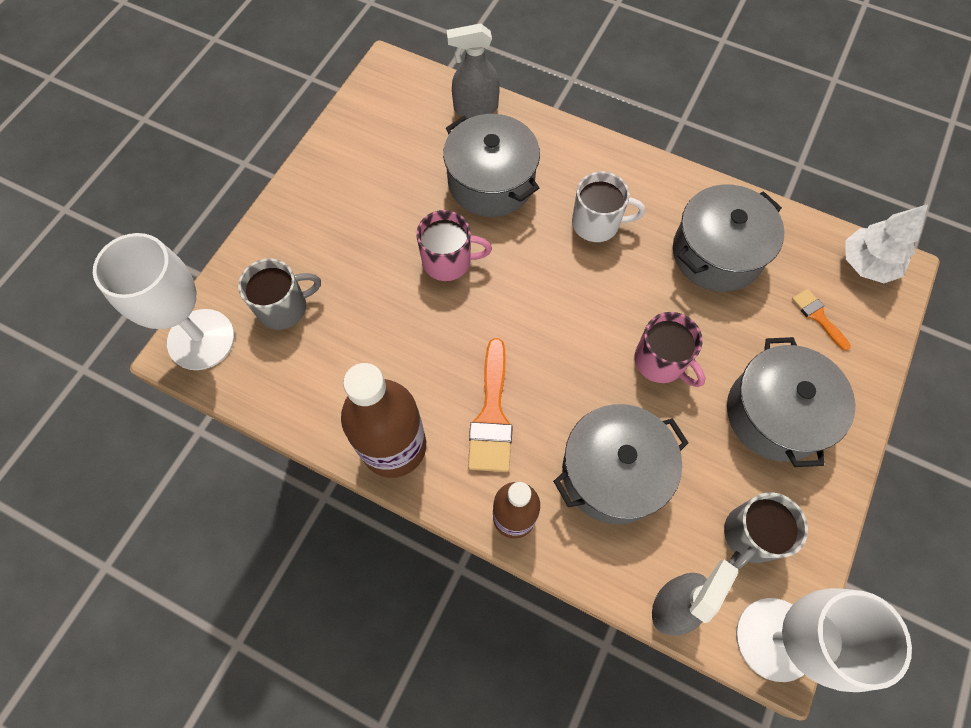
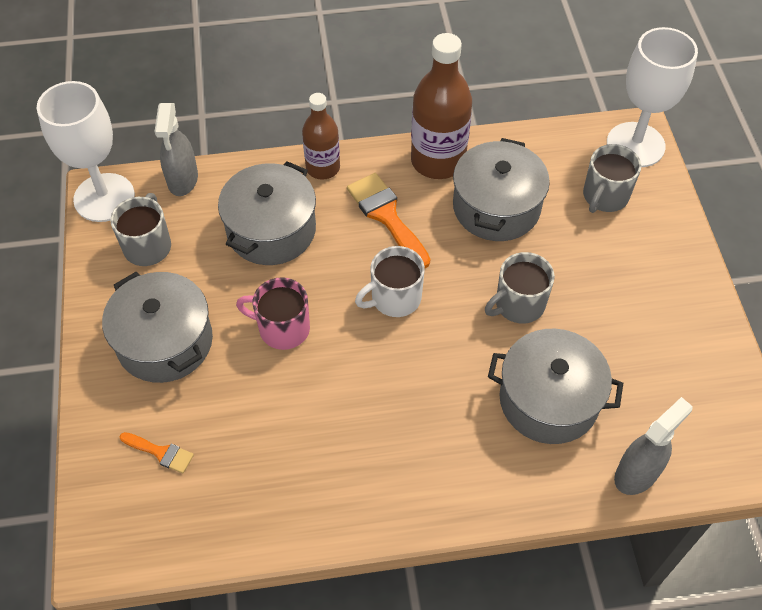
camera: 145 degrees right, 10 degrees down
(448, 261) = (518, 304): pink mug -> grey mug
(597, 223) = (420, 420): white mug -> white mug (394, 298)
(717, 253) = (288, 460): grey pot -> grey pot (496, 207)
(867, 264) = (130, 543): white tree -> none

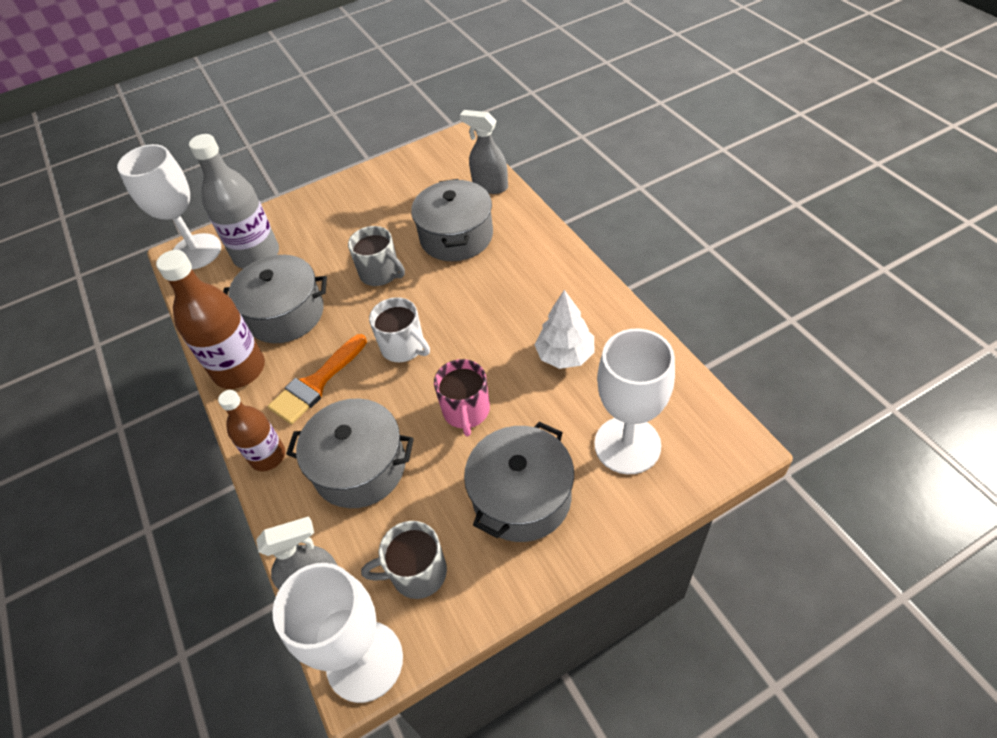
camera: 105 degrees left, 5 degrees down
(161, 453) = (627, 445): orange brush -> white goblet
(301, 444) = (565, 355): none -> white tree
(605, 196) = (257, 255): grey mug -> grey bottle

